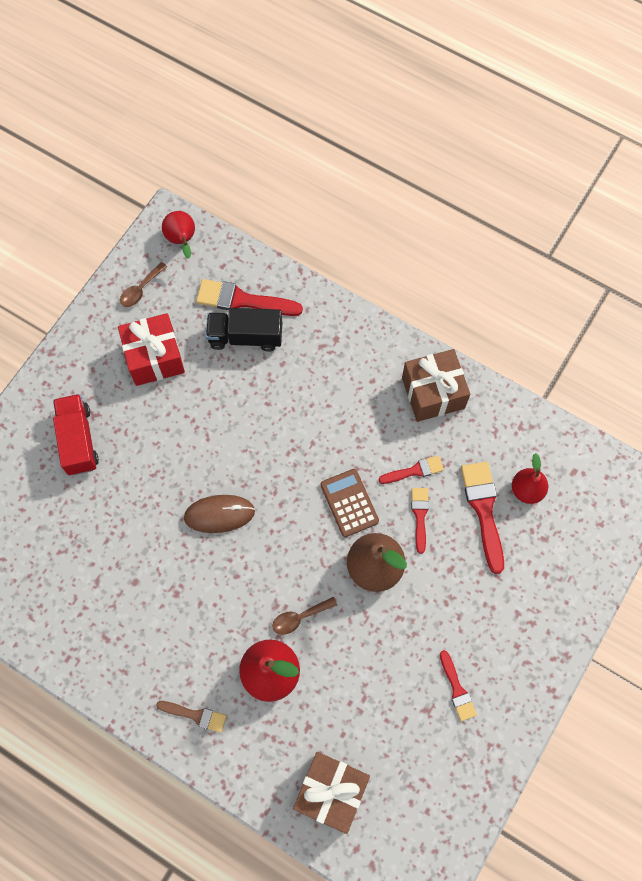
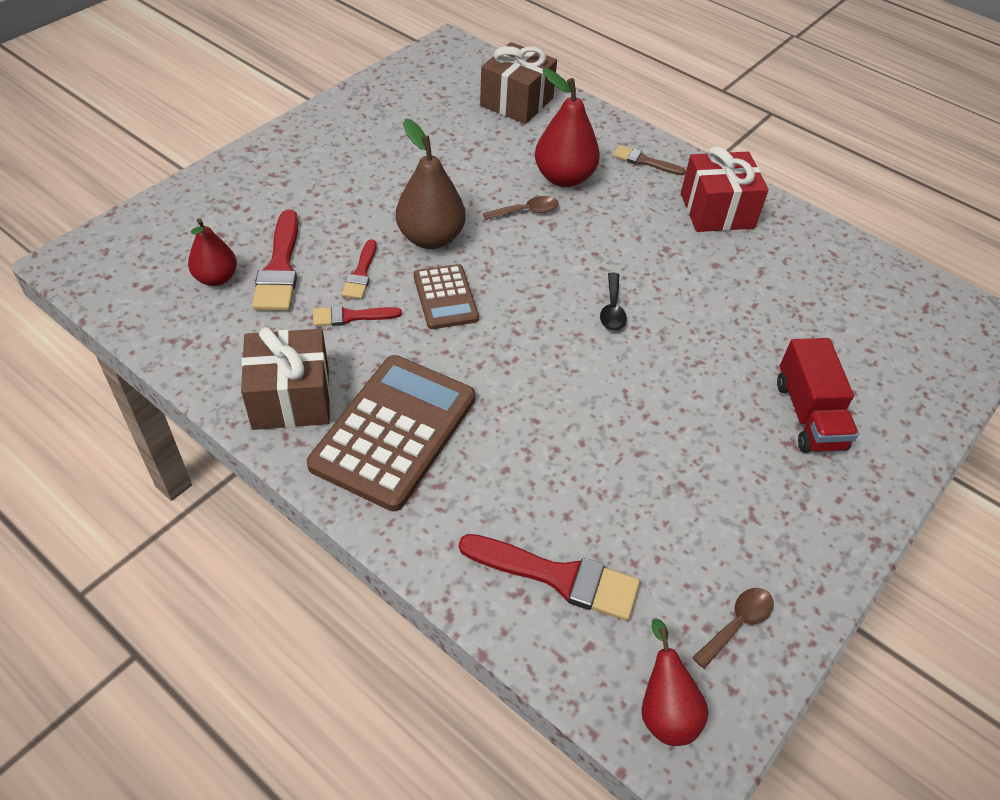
camera: 175 degrees left, 20 degrees down
(154, 357) = (706, 507): red gift -> red gift (717, 211)
(219, 514) = (612, 309): brown mouse -> black spoon
(245, 336) = (558, 517): black truck -> none
(358, 379) = (394, 431): none -> brown calculator
(457, 689) = (373, 142): red brush -> none

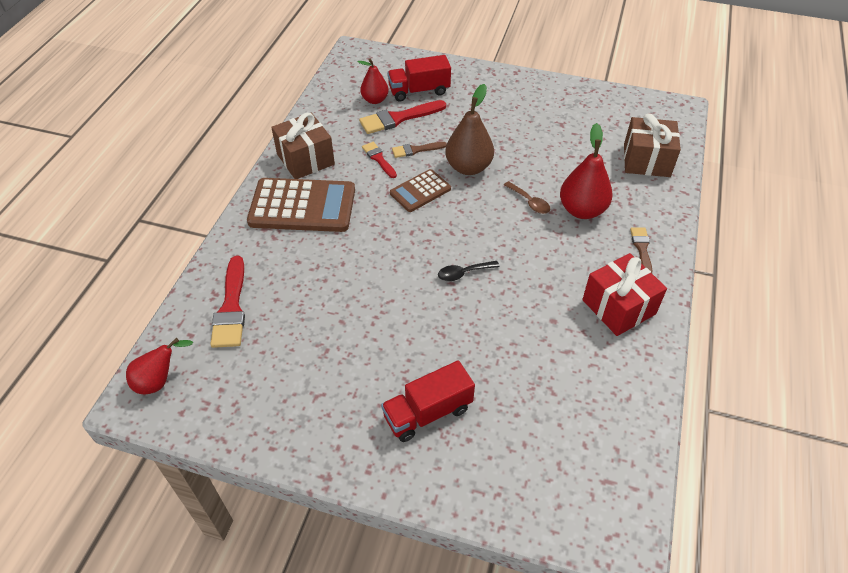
camera: 70 degrees right, 0 degrees up
(237, 227) = (419, 91): none -> red truck
(361, 273) = (416, 150): red brush -> brown brush
(737, 624) = (229, 405): brown spoon -> none

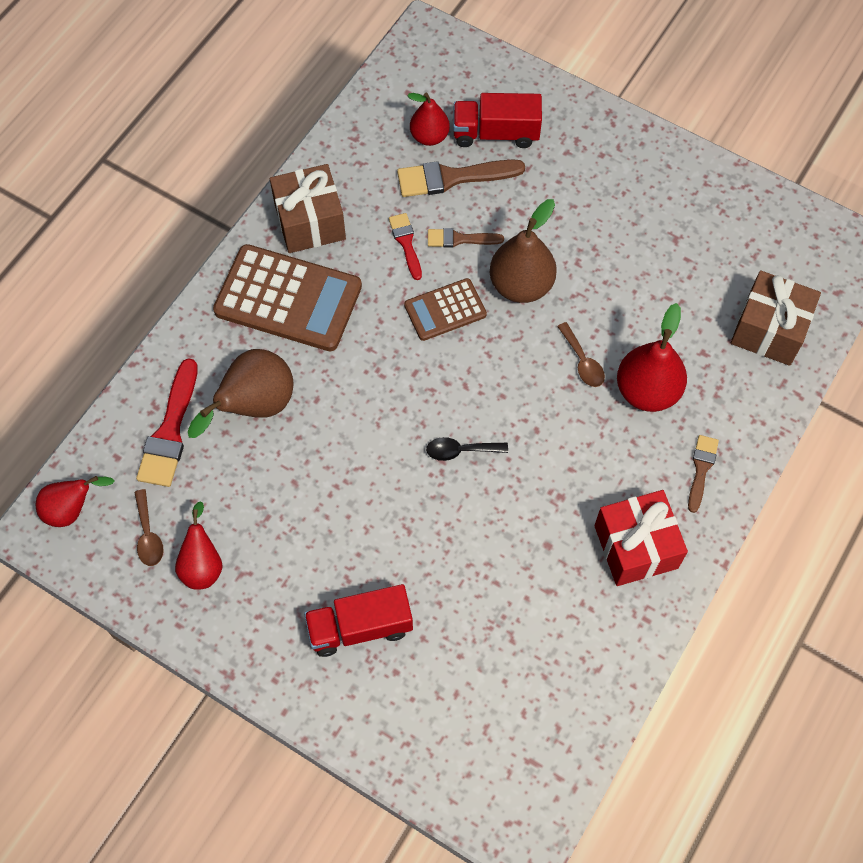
camera: 15 degrees right, 15 degrees up
(229, 385) = (148, 535): none -> brown spoon
(281, 396) = (202, 564): none -> red pear
(295, 277) = (254, 406): none -> brown pear
(399, 118) = (453, 178): red brush -> brown brush

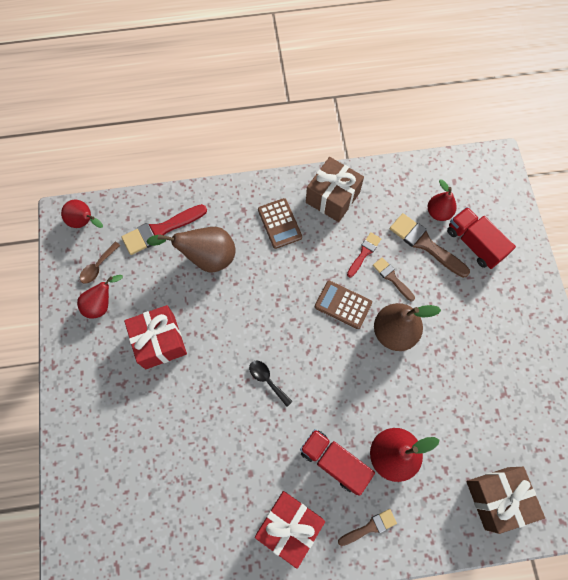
camera: 50 degrees right, 5 degrees up
(288, 299) = (279, 223): brown calculator -> brown calculator, size x0.55
(311, 531) = (160, 341): none -> red gift
(360, 627) = (126, 410): red truck -> red truck (334, 462)
(582, 362) = (377, 403): brown spoon -> none

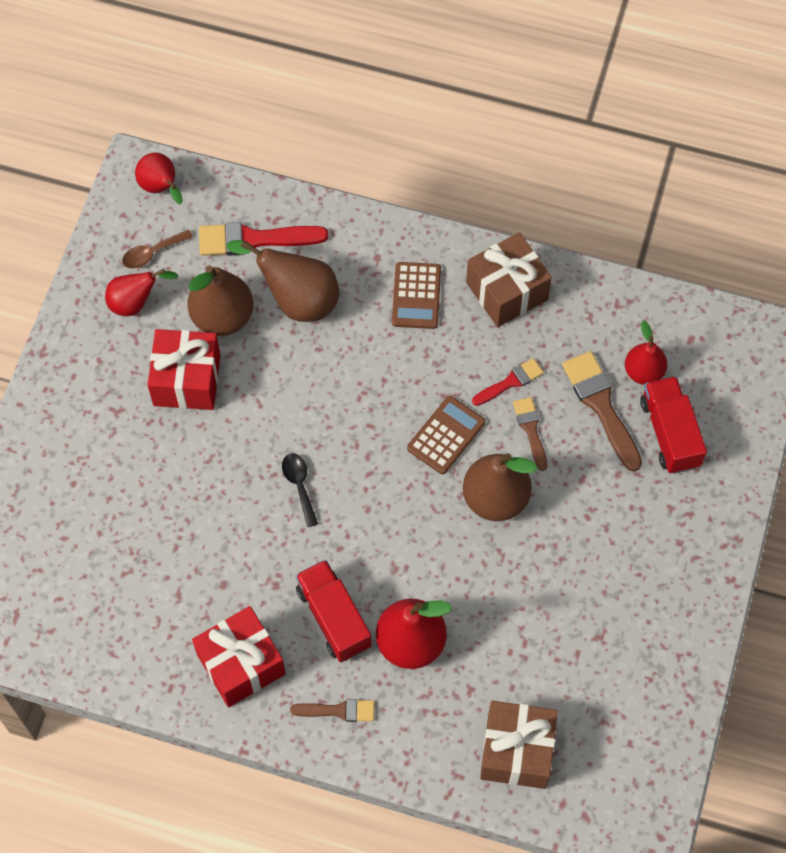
camera: 25 degrees right, 5 degrees down
(164, 289) = (222, 317): none -> brown pear
(343, 304) = (446, 435): brown calculator -> brown calculator turned 75 degrees clockwise

